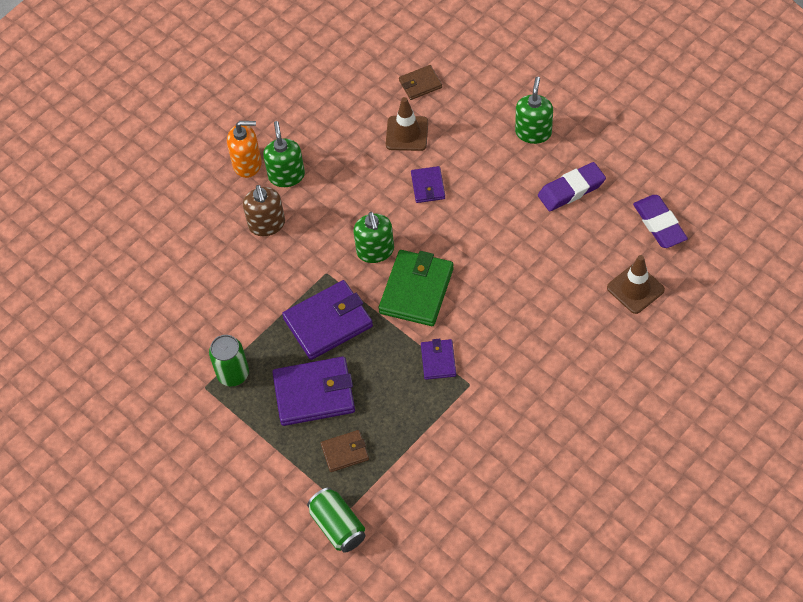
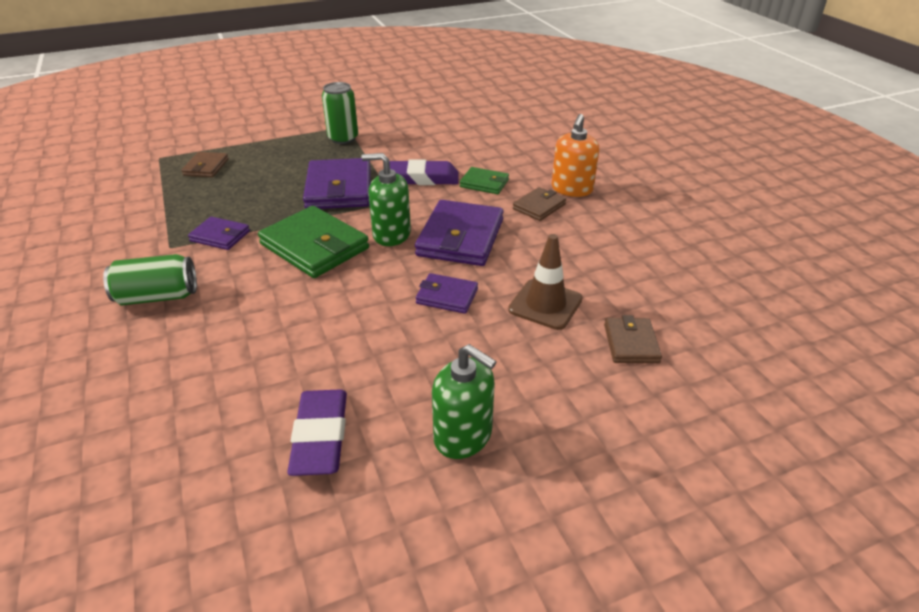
camera: 110 degrees right, 20 degrees down
(267, 224) = (484, 183): brown soap dispenser -> green wallet
(286, 176) = (539, 207): green soap dispenser -> brown wallet
(314, 393) = (278, 166): purple wallet -> purple wallet (460, 238)
(338, 526) = (153, 150): green can -> green can (158, 297)
(635, 289) = (91, 437): brown traffic cone -> none
(659, 224) = (149, 529): purple eraser -> purple eraser (422, 178)

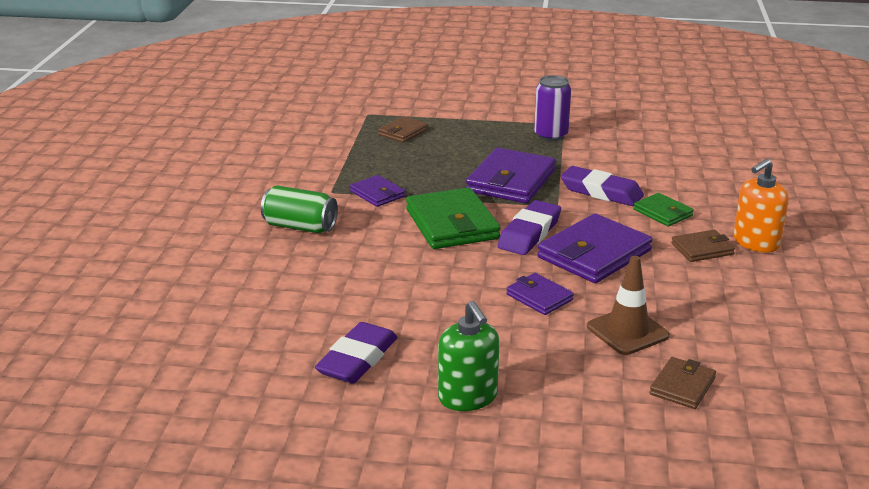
camera: 30 degrees right, 10 degrees down
(343, 138) = (551, 135): green can -> purple can
(391, 234) = (529, 233): green soap dispenser -> purple eraser

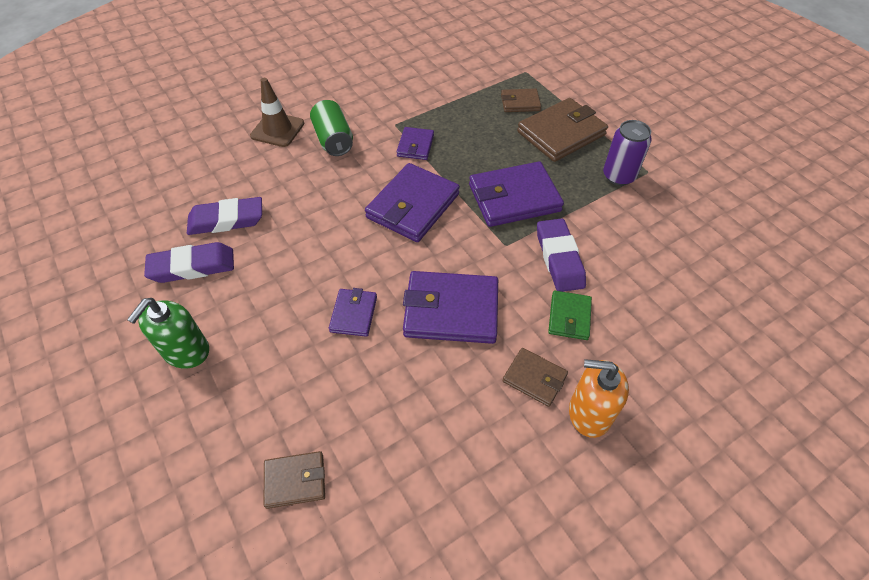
camera: 50 degrees right, 25 degrees up
(452, 224) = (413, 206): green wallet -> purple wallet
(468, 134) = (561, 133): none -> brown wallet
(529, 233) = (444, 254): purple eraser -> purple eraser (226, 220)
(627, 331) = (350, 397): brown traffic cone -> brown traffic cone (277, 130)

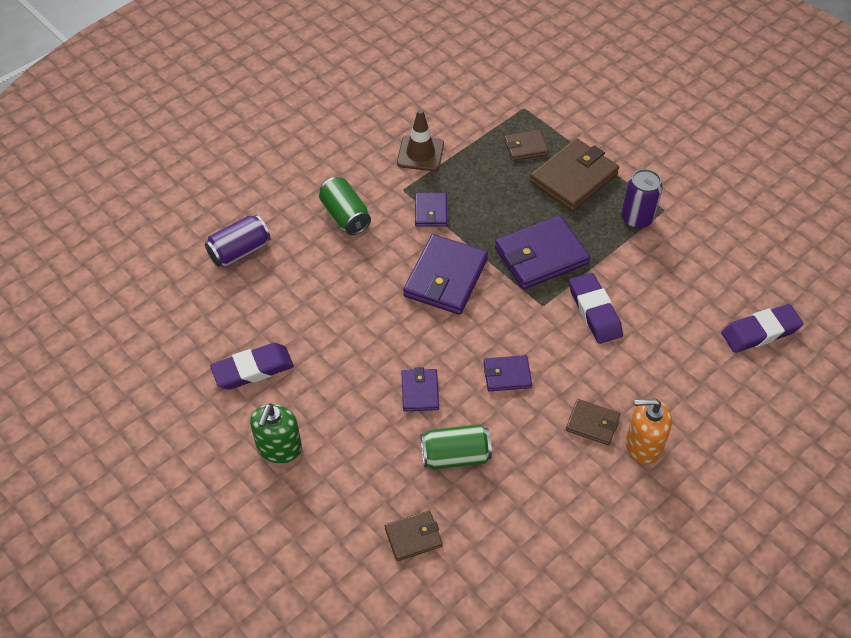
camera: 10 degrees left, 0 degrees up
(224, 158) = (240, 251): none -> purple can
(226, 220) = (268, 318): purple eraser -> purple eraser (760, 332)
(277, 130) = (283, 212): brown traffic cone -> brown traffic cone (420, 153)
(371, 390) = (455, 456): none -> green can
(451, 310) = (507, 375): purple wallet -> purple wallet, size x0.54
(569, 317) = (613, 365): green wallet -> none

